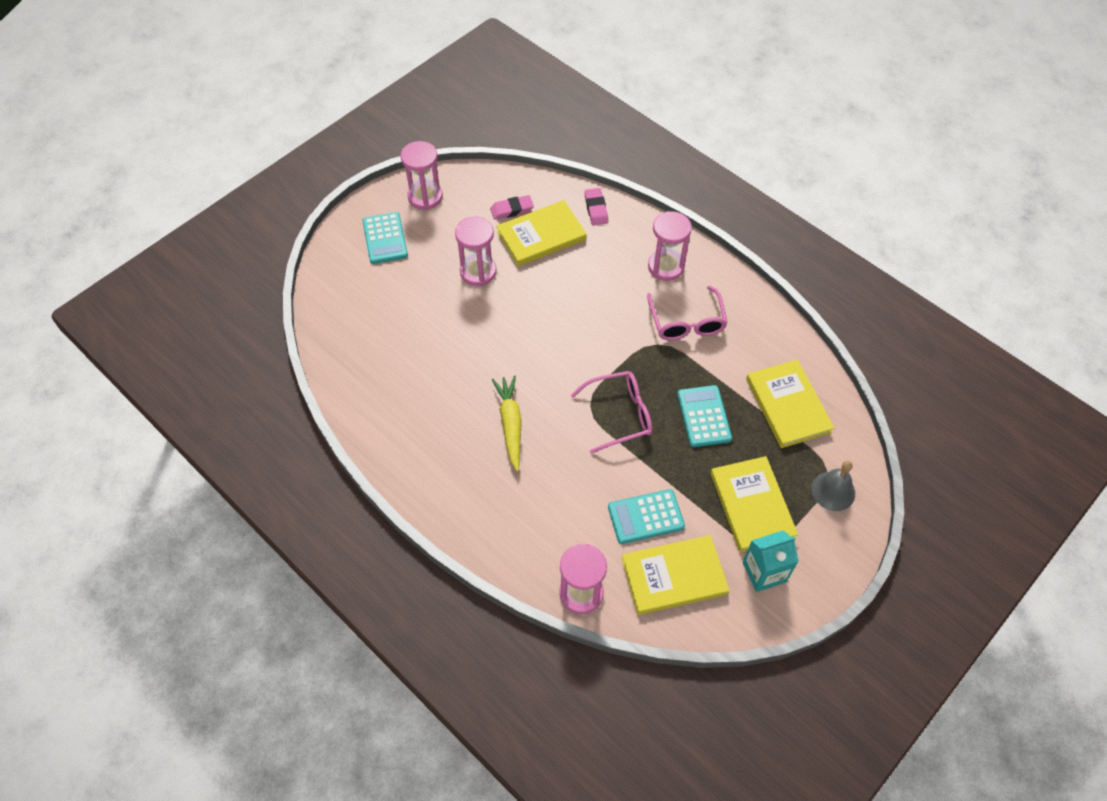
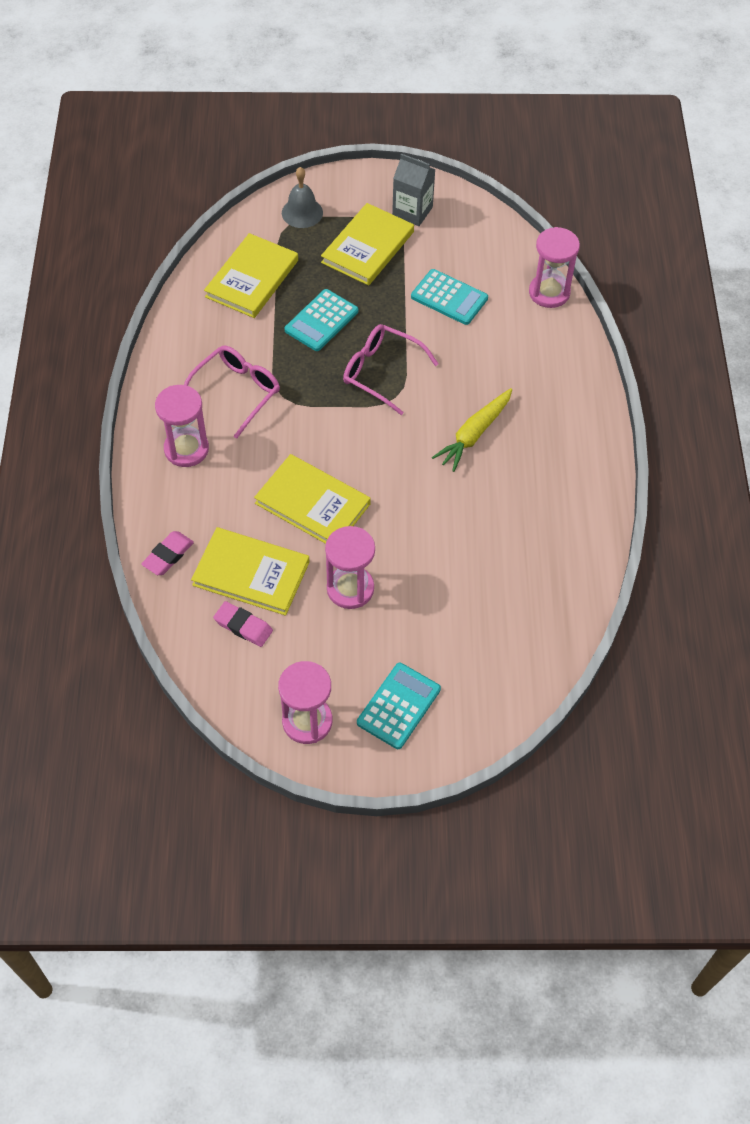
camera: 135 degrees left, 0 degrees up
(674, 576) = (474, 253): yellow book -> yellow book (312, 504)
(764, 572) = (412, 211): turquoise carton -> grey carton

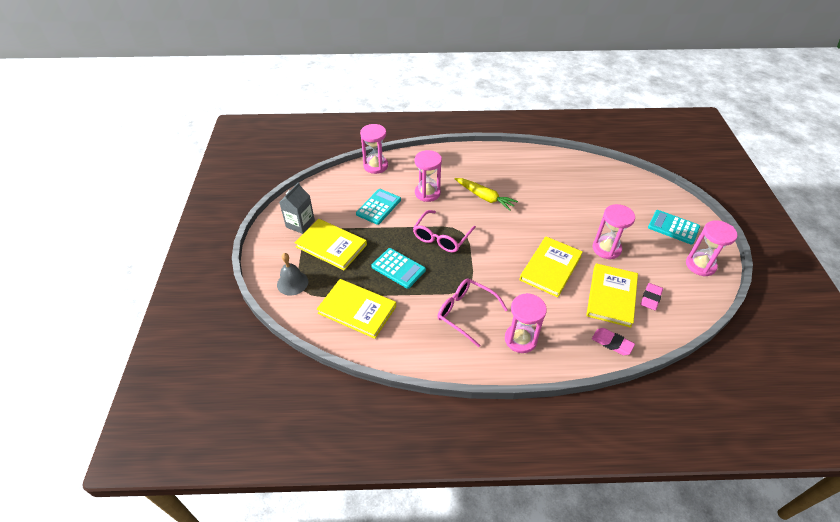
camera: 90 degrees left, 10 degrees down
(482, 358) = (427, 193): none -> pink hourglass

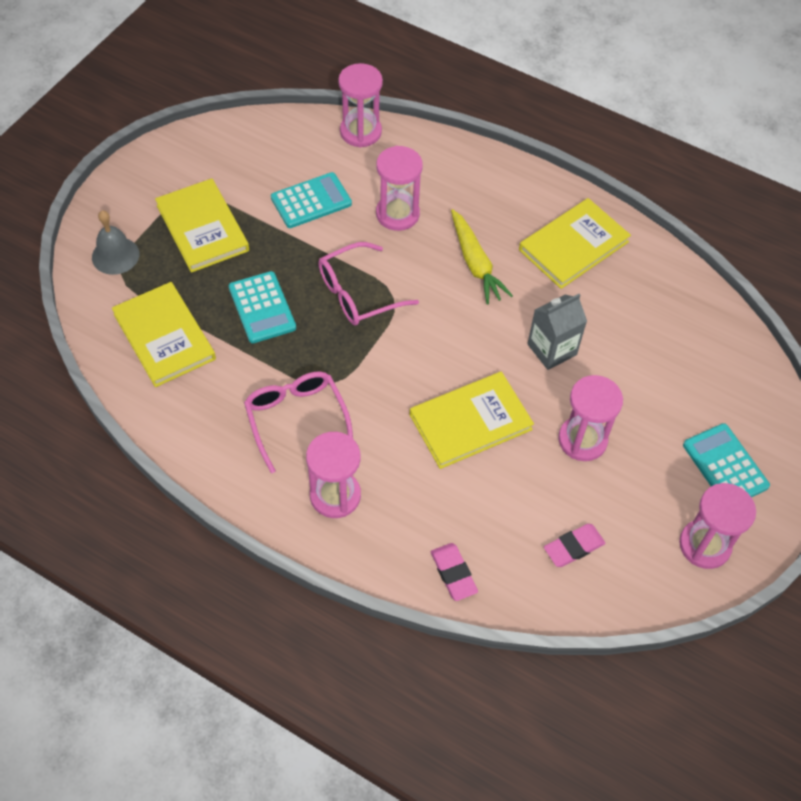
camera: 30 degrees right, 10 degrees up
(300, 224) = (188, 174): grey carton -> grey carton (552, 349)
(611, 296) = (518, 511): yellow book -> yellow book (573, 246)

